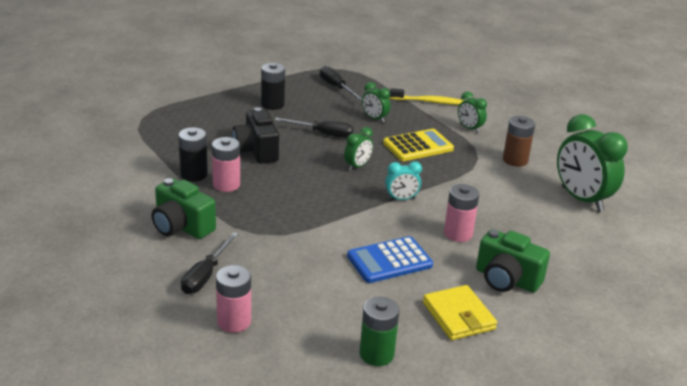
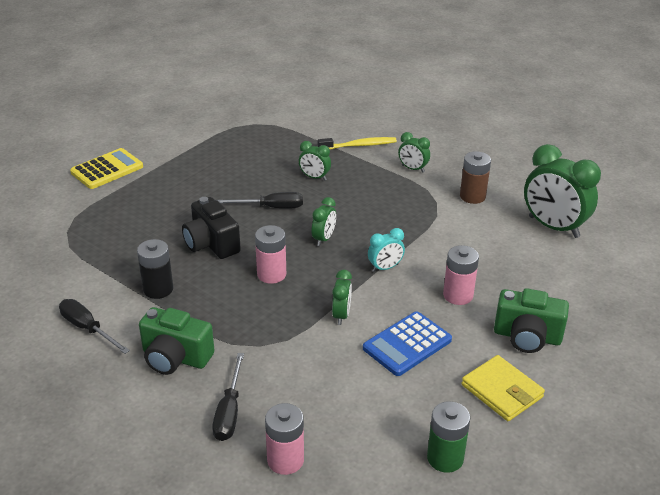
camera: 15 degrees left, 5 degrees up
(226, 184) = (199, 293): pink battery -> pink battery (271, 274)
(272, 104) = (201, 183): black battery -> none
(336, 87) = (258, 147): black screwdriver -> black screwdriver (88, 328)
(341, 226) = (341, 315): none -> green clock
(418, 146) = (372, 201): yellow calculator -> yellow calculator (107, 169)

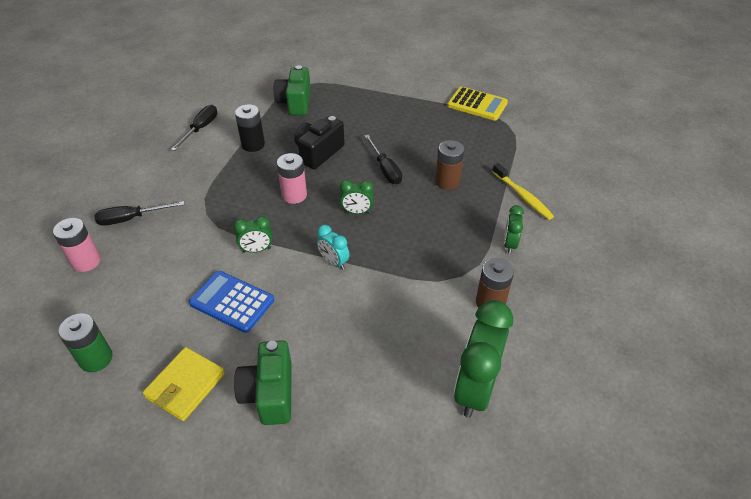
camera: 70 degrees right, 10 degrees up
(107, 169) = (384, 75): yellow calculator -> yellow calculator (477, 104)
(175, 357) = (181, 176): green camera -> green camera (295, 103)
(314, 177) = (447, 182): green clock -> brown battery
(458, 295) = (314, 324): pink battery -> none

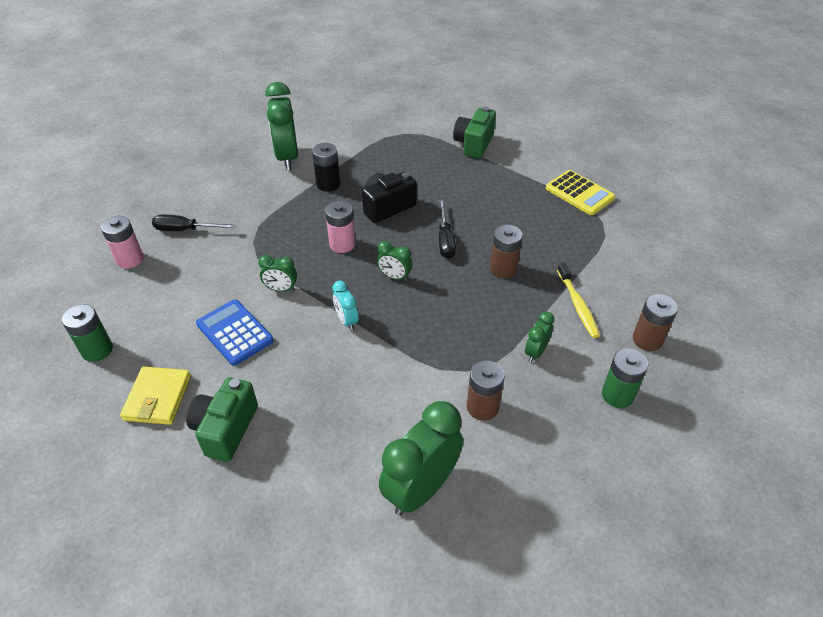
camera: 20 degrees right, 0 degrees up
(185, 385) = (158, 398): yellow wallet -> yellow wallet turned 45 degrees counterclockwise
(200, 129) = (287, 157): black screwdriver -> green clock
(295, 103) = (389, 151): green camera -> green camera (474, 144)
(590, 210) = (647, 340): none -> brown battery
(591, 260) = (617, 395): none -> green battery

